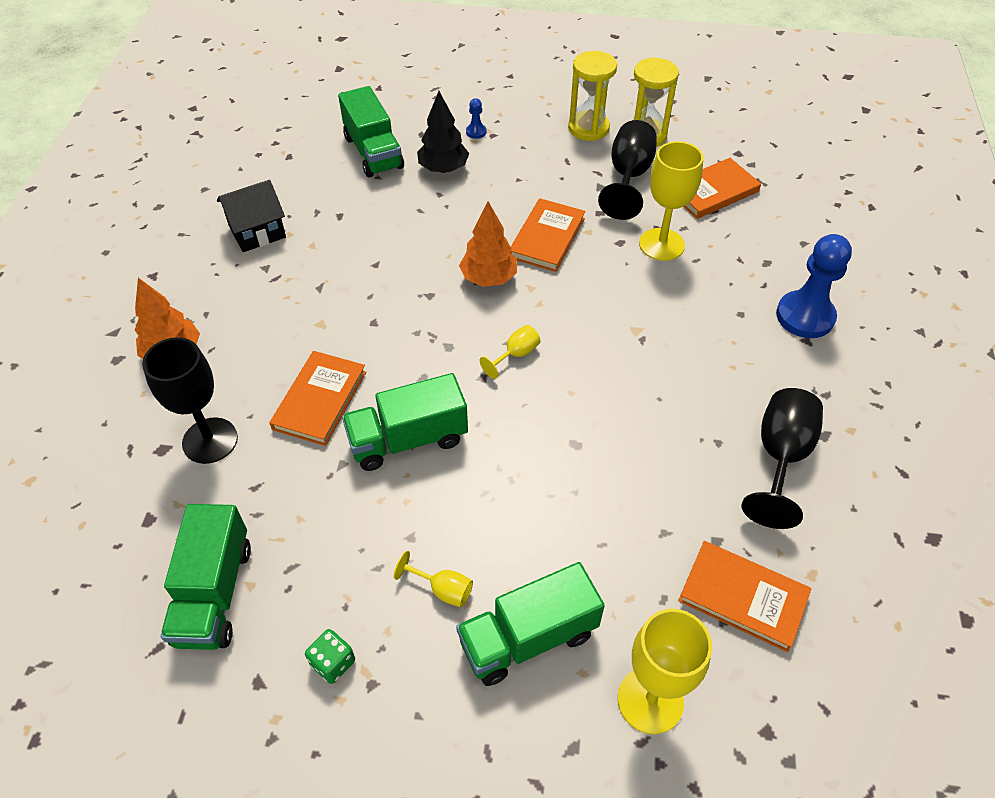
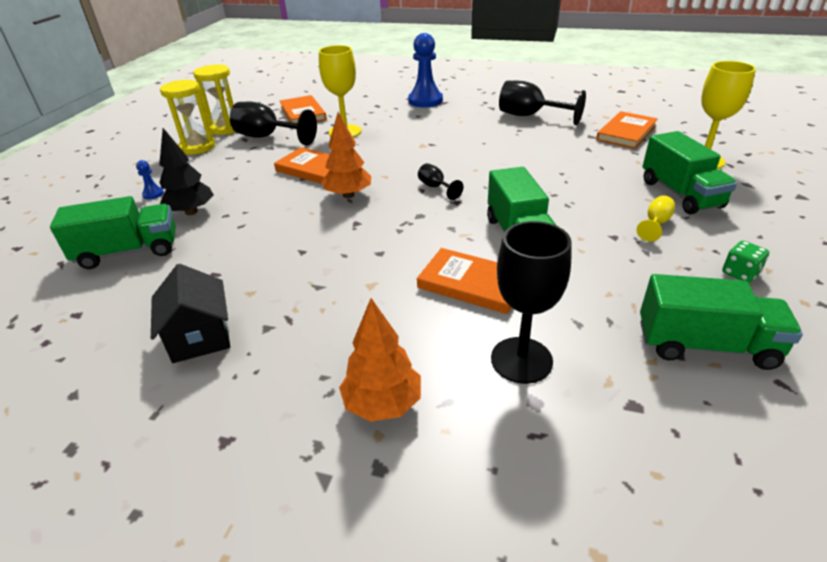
camera: 80 degrees left, 15 degrees down
(516, 355) = (435, 187): yellow goblet -> black goblet

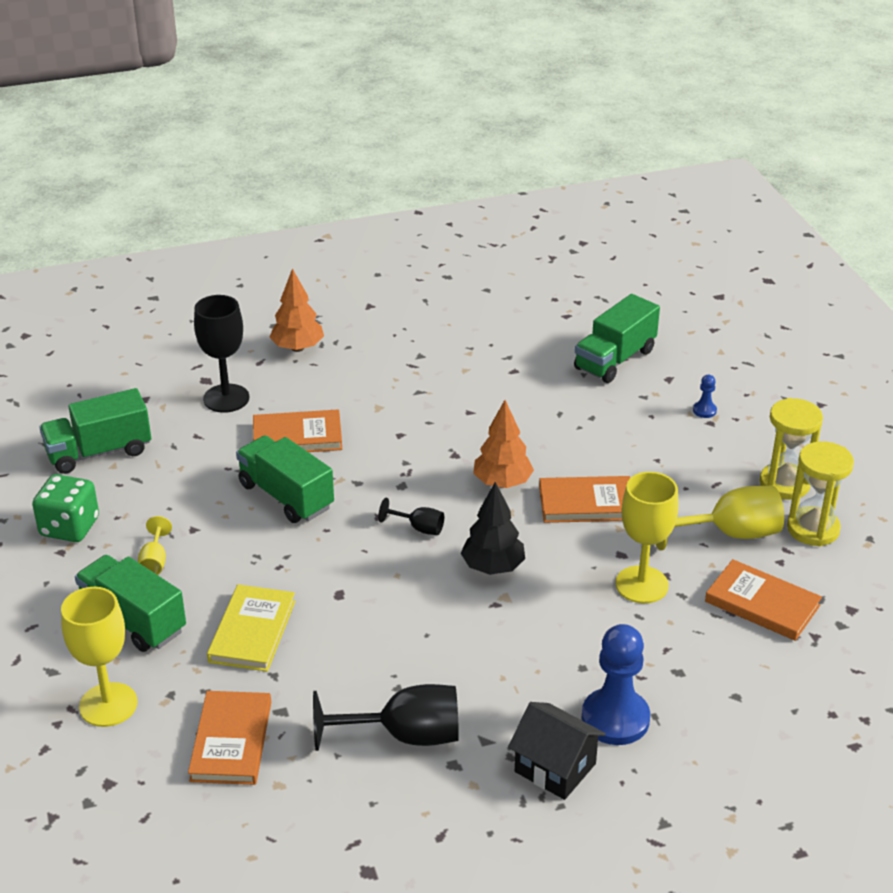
camera: 145 degrees right, 0 degrees up
(191, 212) = (630, 408): black tree -> black tree (493, 567)
(200, 336) = (458, 336): black house -> black house (555, 767)
(267, 137) = (729, 534): black goblet -> yellow goblet
(592, 168) = (252, 631): none -> yellow book
(740, 273) = (69, 527): green dice -> green dice, size x1.73

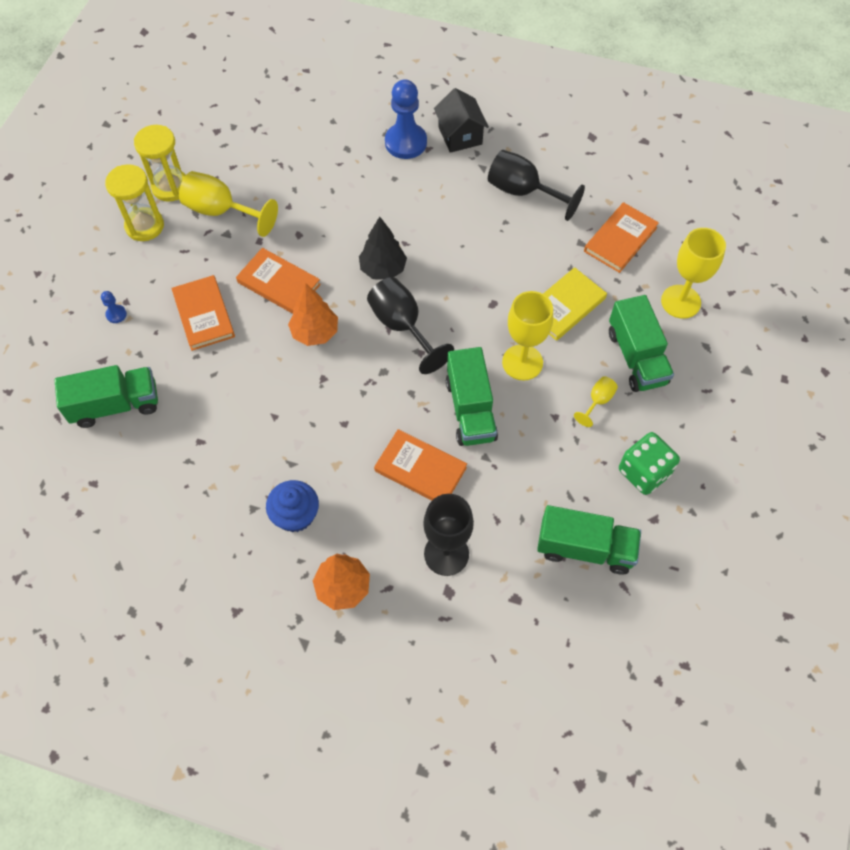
camera: 145 degrees left, 25 degrees up
(380, 366) = (295, 515): none -> blue cupcake
(419, 528) = (402, 326): black goblet -> black goblet, size x1.99
(641, 585) = (309, 208): yellow goblet -> yellow goblet (522, 362)
(762, 604) = (258, 160): orange book -> orange book (204, 315)

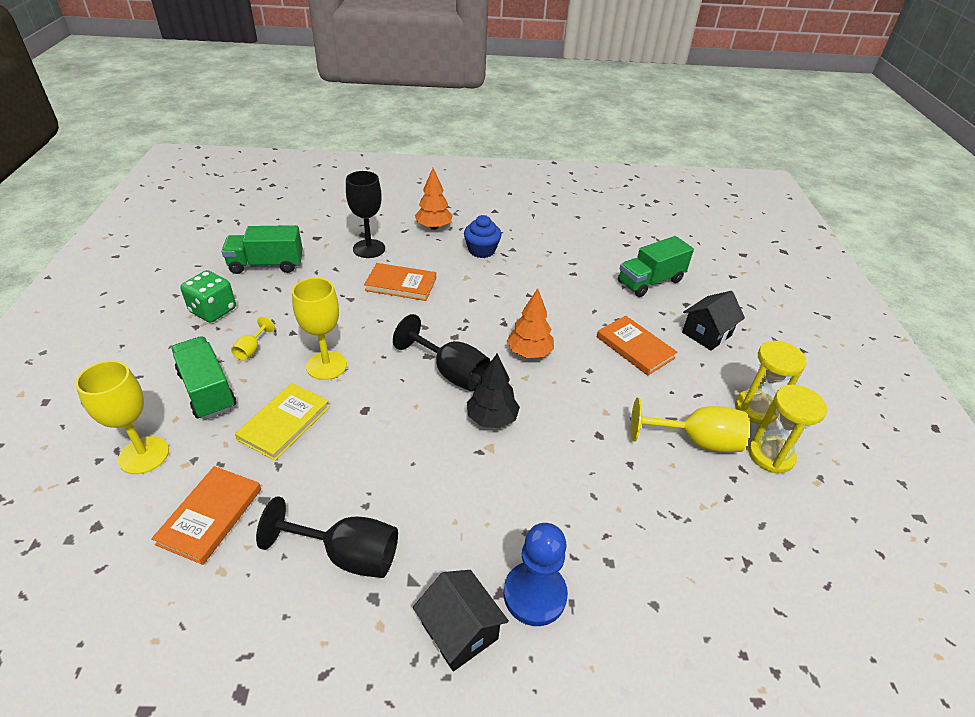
camera: 160 degrees right, 20 degrees down
(116, 314) = (706, 334): blue pawn -> black house
(279, 283) = (587, 385): orange book -> none
(470, 409) = (369, 324): green truck -> none

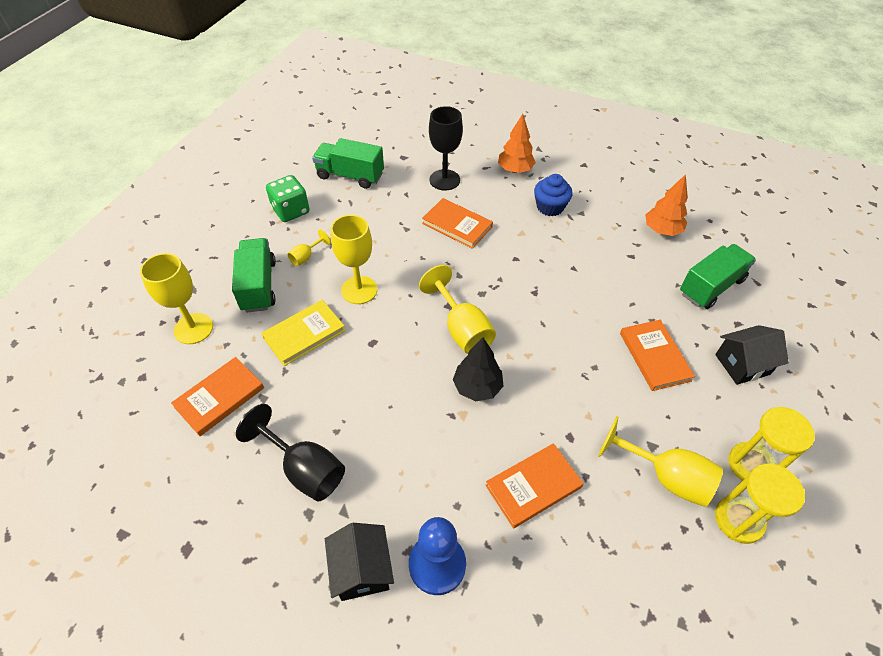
camera: 25 degrees right, 10 degrees up
(451, 372) = (462, 329): black goblet -> yellow goblet
(529, 352) = (544, 330): orange tree -> orange tree (662, 230)
(589, 489) = (533, 486): none -> orange book
(650, 281) = (711, 287): green truck -> green truck turned 150 degrees clockwise

